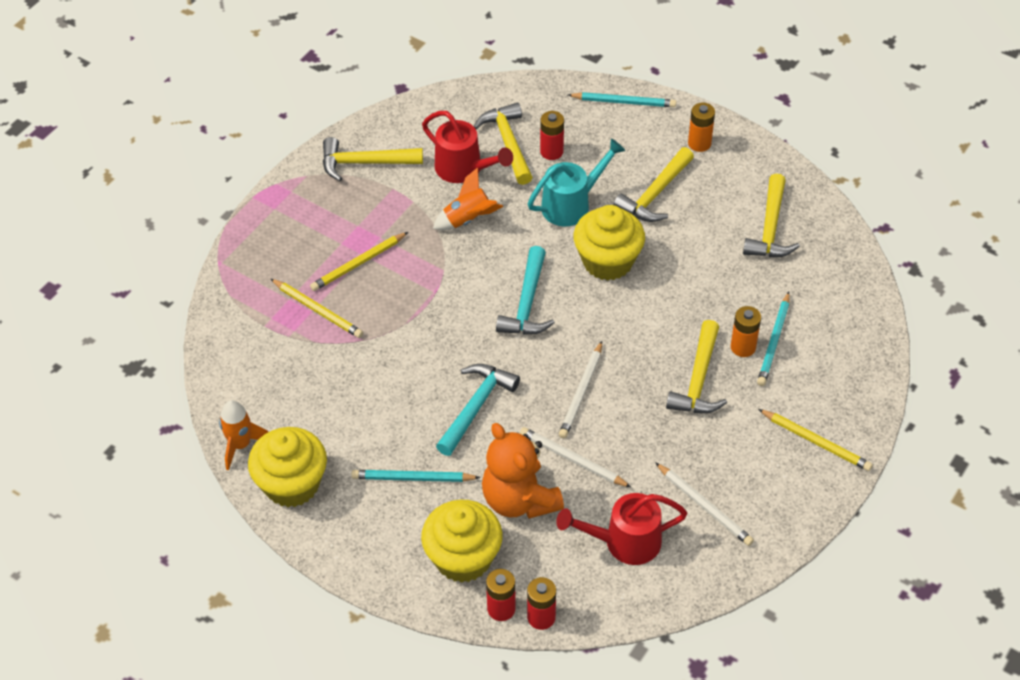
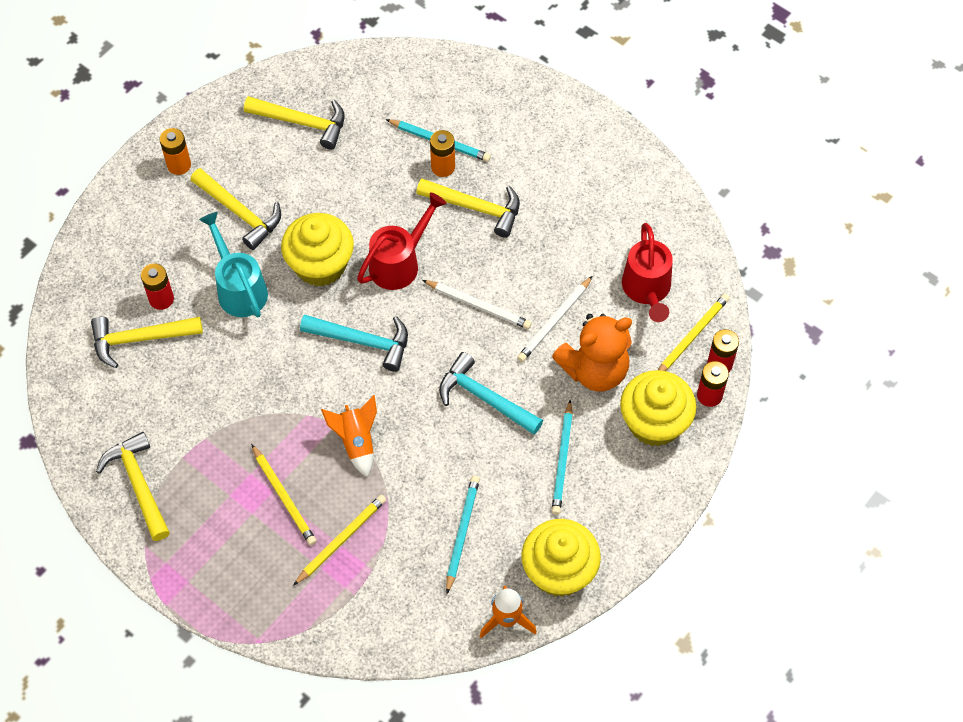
camera: 85 degrees left, 10 degrees up
(364, 163) = (138, 484): yellow hammer -> yellow hammer turned 150 degrees clockwise
(464, 169) = (169, 384): red watering can -> red watering can (400, 262)
(468, 219) = (241, 386): orange rocket -> orange rocket (356, 442)
(623, 102) = (104, 224): turquoise pencil -> turquoise pencil (462, 533)
(704, 506) = (614, 223): white pencil -> none
(815, 442) = (554, 128): yellow pencil -> yellow pencil (692, 336)

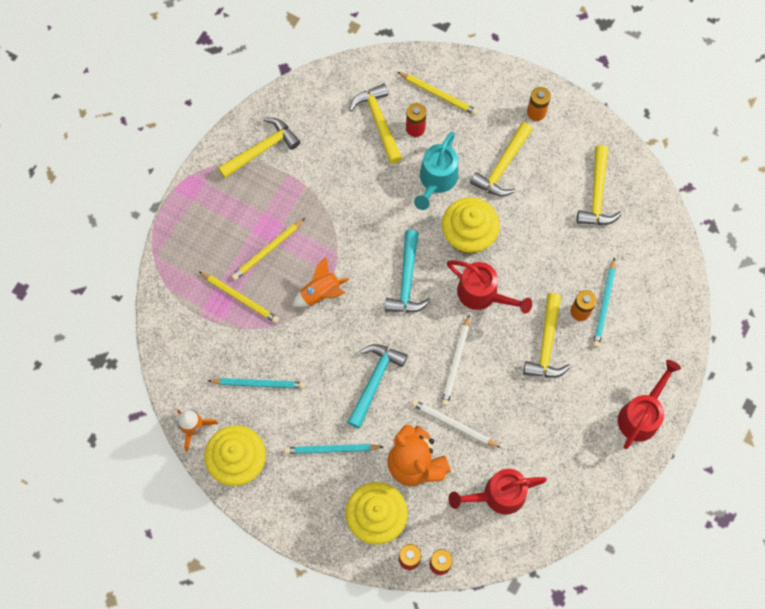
camera: 80 degrees right, 10 degrees up
(239, 288) = (436, 181): turquoise watering can -> turquoise watering can turned 150 degrees clockwise
(577, 131) = (641, 414): none -> red watering can
(692, 336) = (461, 538): yellow pencil -> yellow pencil (438, 94)

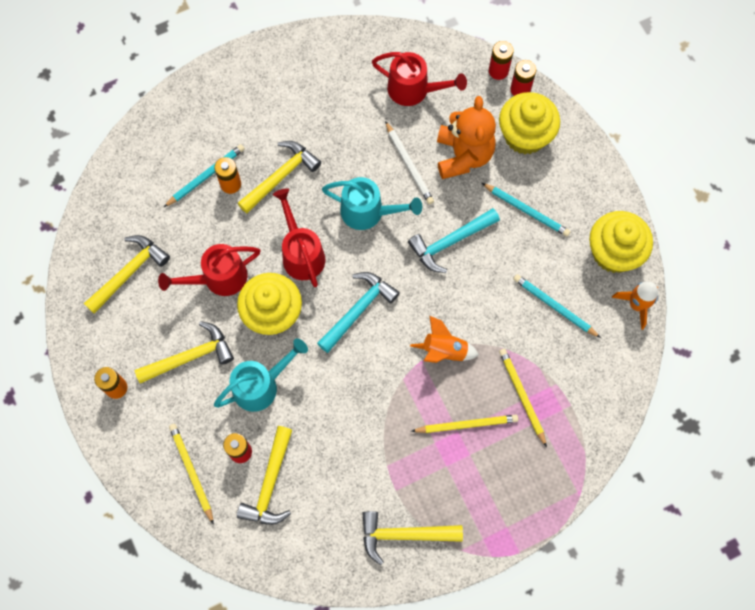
camera: 145 degrees left, 0 degrees up
(456, 362) = (368, 212): white pencil -> turquoise watering can
(641, 414) = (250, 74): red watering can -> red watering can (218, 278)

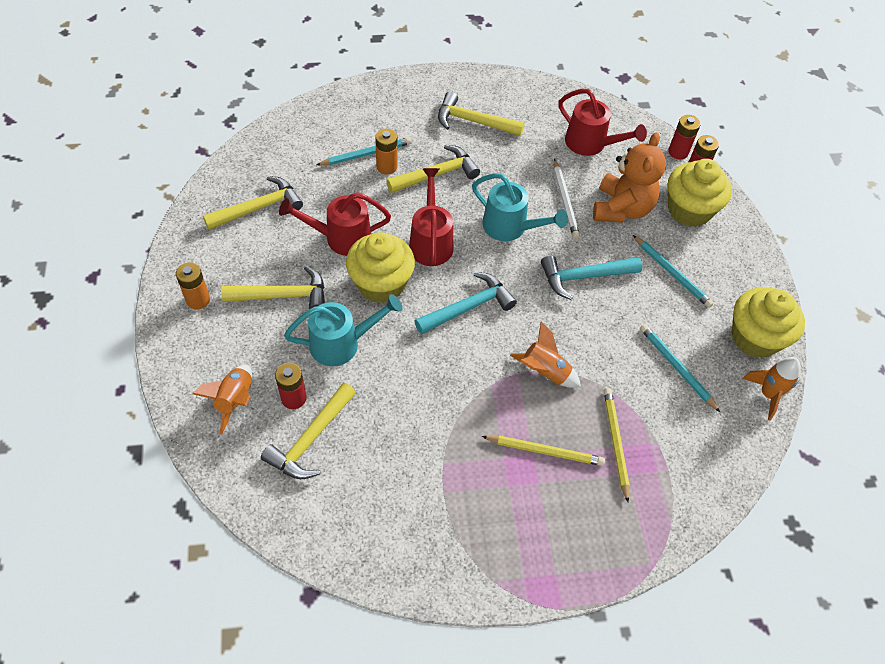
camera: 15 degrees right, 15 degrees down
(192, 472) = (235, 400): yellow pencil -> orange rocket
(404, 535) = (435, 542): yellow hammer -> yellow hammer (473, 121)

